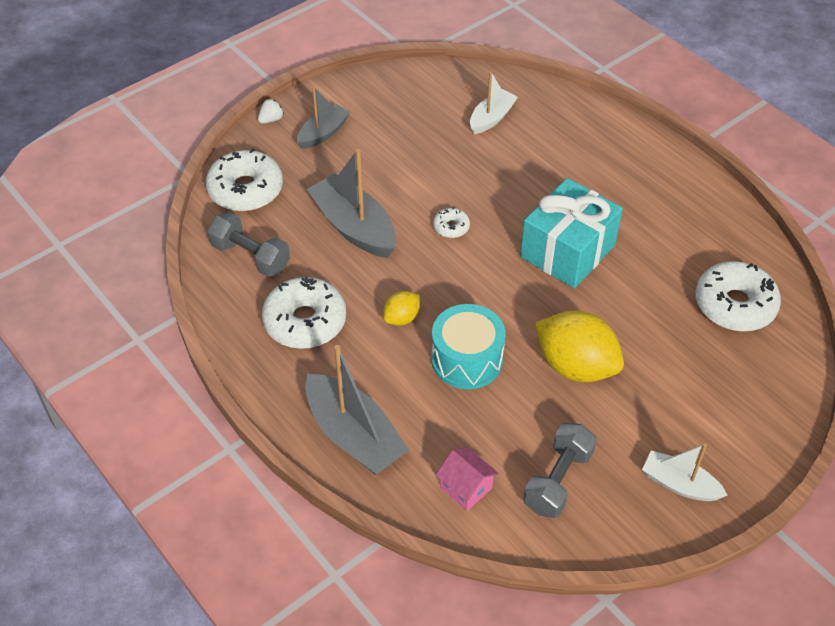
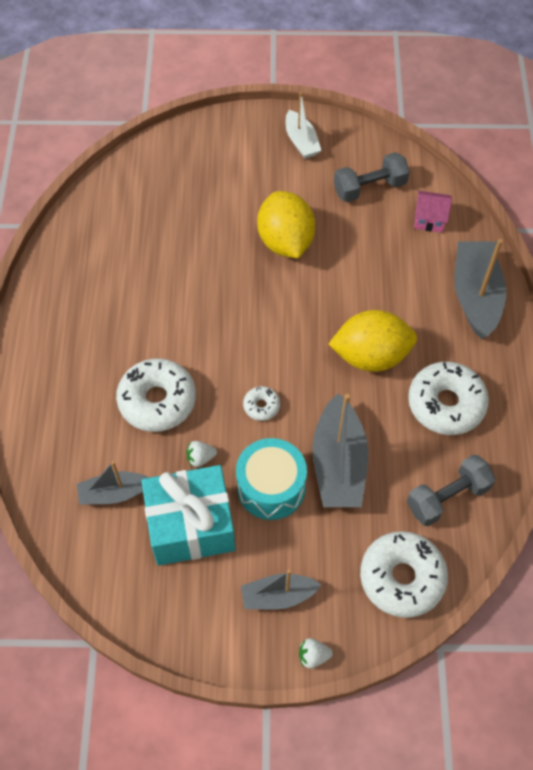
camera: 140 degrees left, 10 degrees up
(250, 256) = (447, 497): grey dumbbell -> grey dumbbell turned 75 degrees clockwise
(402, 318) = (371, 356): yellow lemon -> yellow lemon, size x2.01
(458, 170) = (200, 458): none -> white strawberry
(466, 488) = (429, 219): pink house -> pink house turned 75 degrees counterclockwise
(467, 359) = (353, 294): turquoise drum -> turquoise drum (271, 487)
(491, 118) = (114, 493): white boat -> grey boat
(567, 251) = (197, 322): turquoise gift -> turquoise gift (191, 525)
(734, 305) = (136, 208): white donut -> white donut (157, 401)

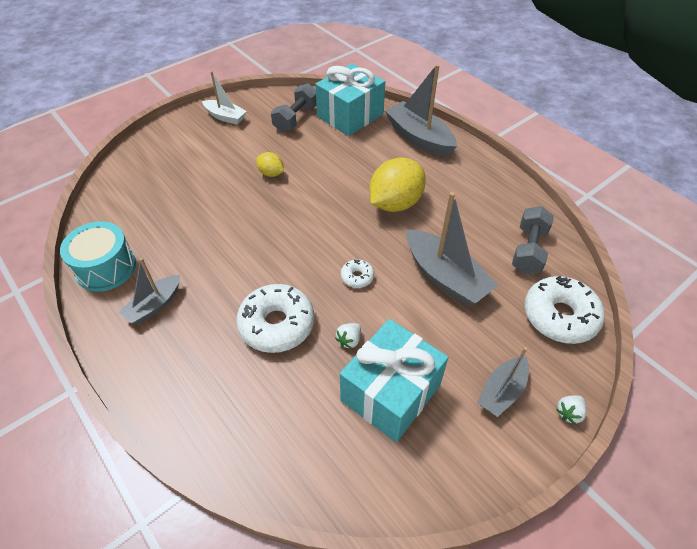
camera: 40 degrees left, 10 degrees down
(114, 493) = (307, 415): grey boat -> grey boat (154, 305)
(271, 487) = (418, 323): turquoise drum -> turquoise drum (106, 268)
(285, 241) = (271, 173): yellow lemon -> yellow lemon, size x0.50
(429, 219) = (350, 115): pink house -> turquoise gift
(446, 404) = (468, 201): white donut -> none

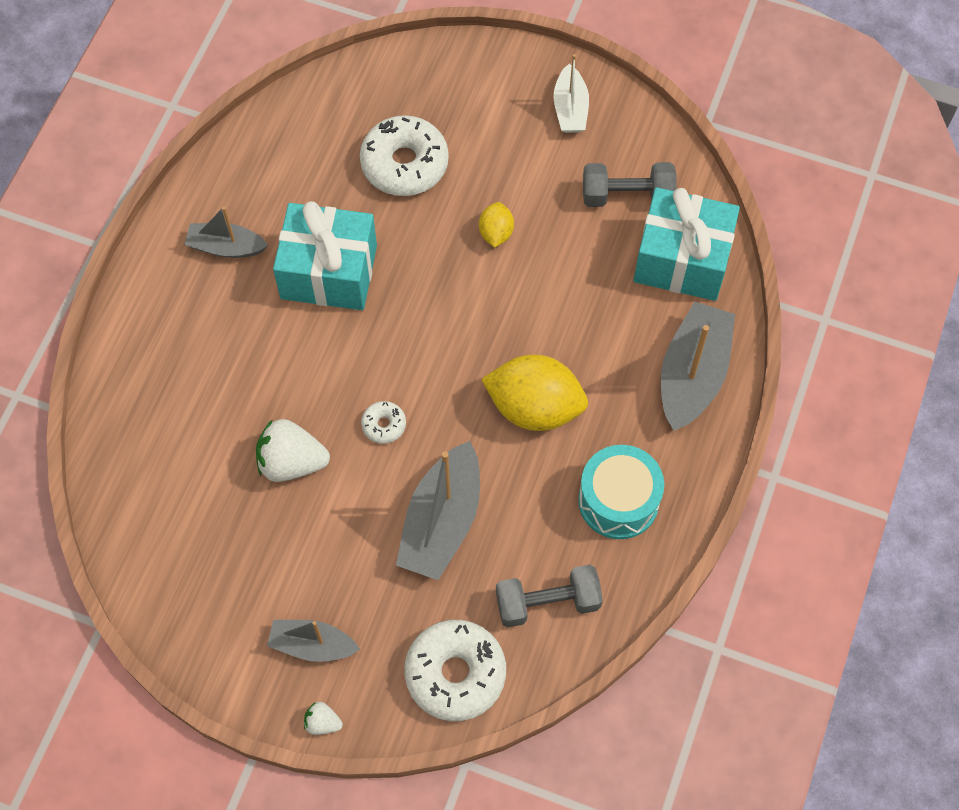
camera: 60 degrees right, 15 degrees up
(106, 268) = (245, 165): turquoise drum -> turquoise drum (618, 501)
(277, 324) = (270, 379): white donut -> white donut (404, 164)
(349, 340) = (291, 462): white strawberry -> white strawberry, size x2.00
(390, 392) = (250, 534): turquoise gift -> turquoise gift (329, 272)

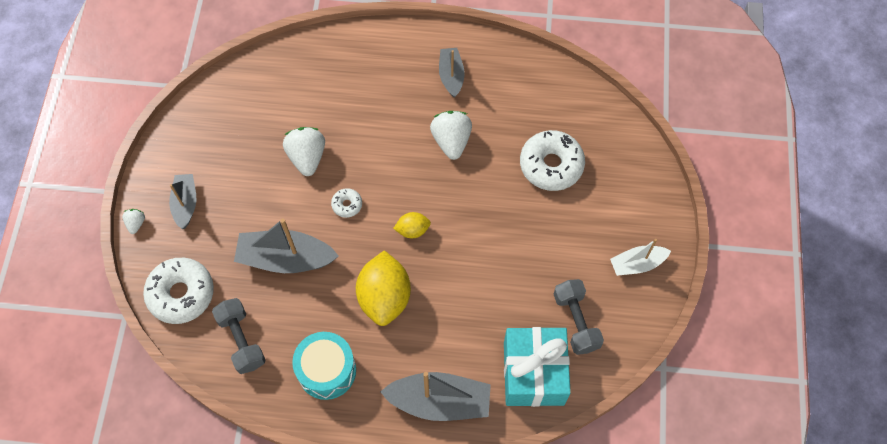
camera: 75 degrees right, 0 degrees up
(329, 272) = (451, 141): turquoise gift -> white strawberry
(496, 233) = (515, 238): yellow lemon -> yellow lemon (412, 230)

